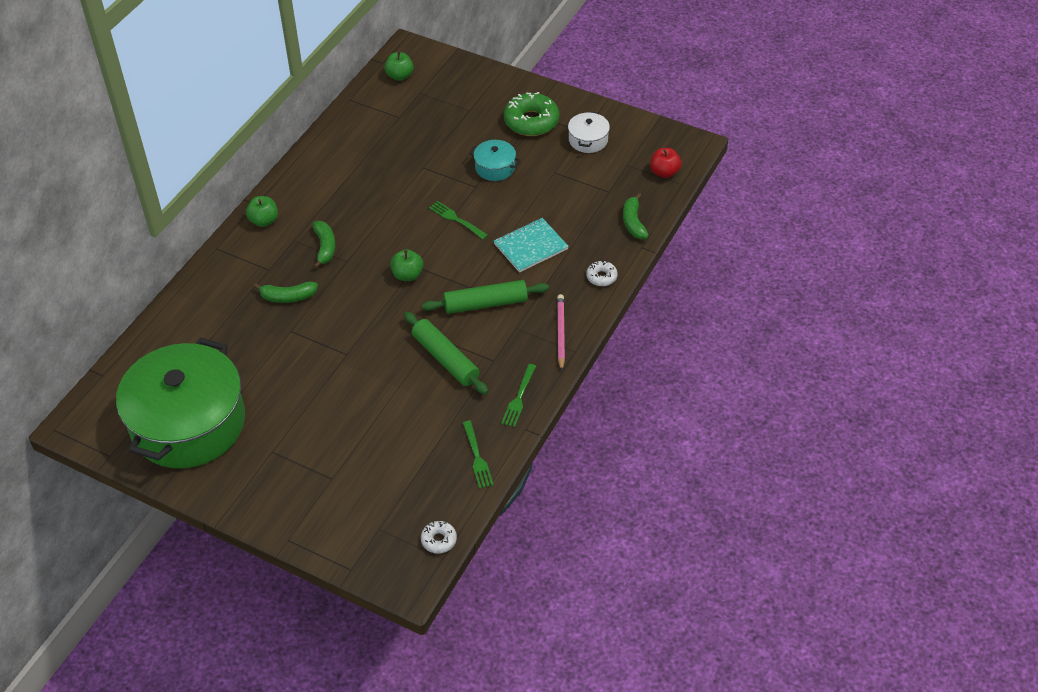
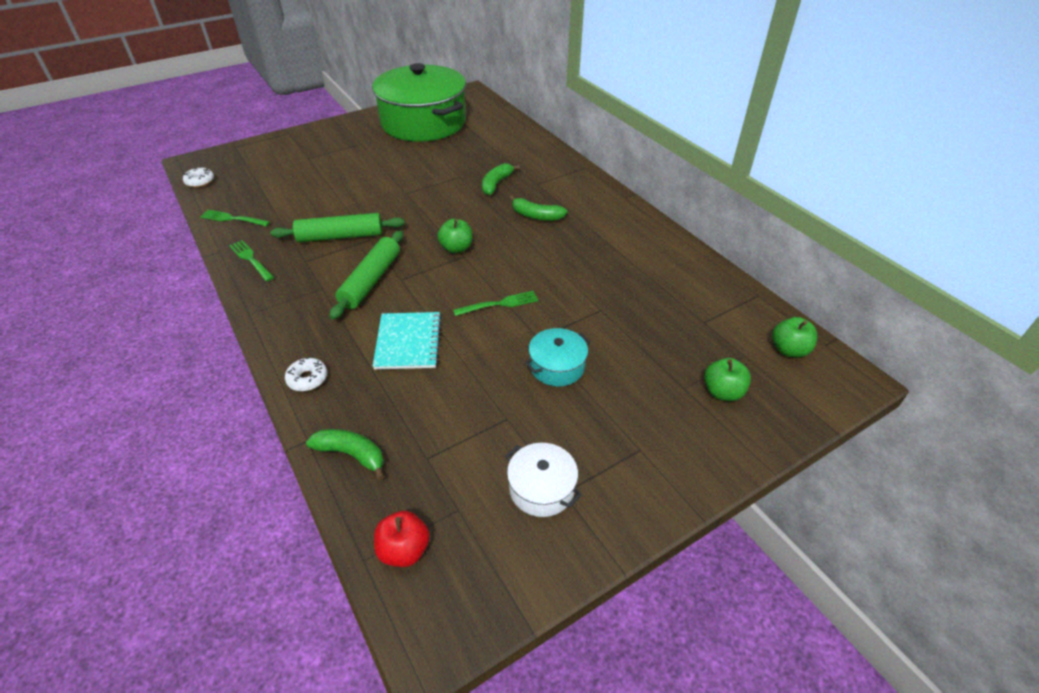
camera: 120 degrees right, 5 degrees down
(264, 221) = (598, 195): green apple -> green apple (722, 392)
(531, 121) = (623, 441): green donut -> none
(560, 333) = (279, 314): pink pencil -> none

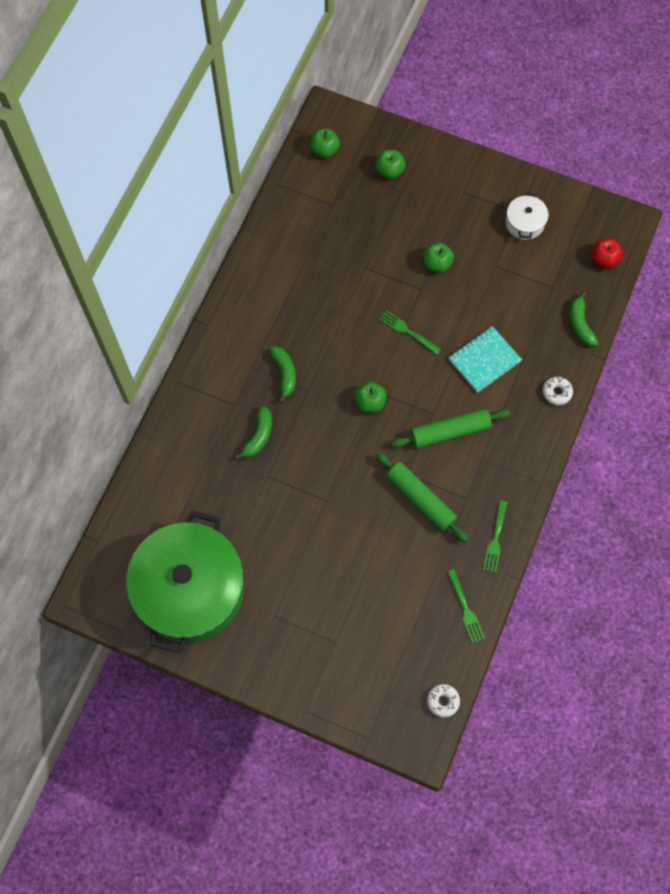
camera: 125 degrees left, 25 degrees up
(496, 184) = (258, 436): green banana -> green banana turned 60 degrees counterclockwise
(557, 366) = (437, 264): turquoise pot -> green apple

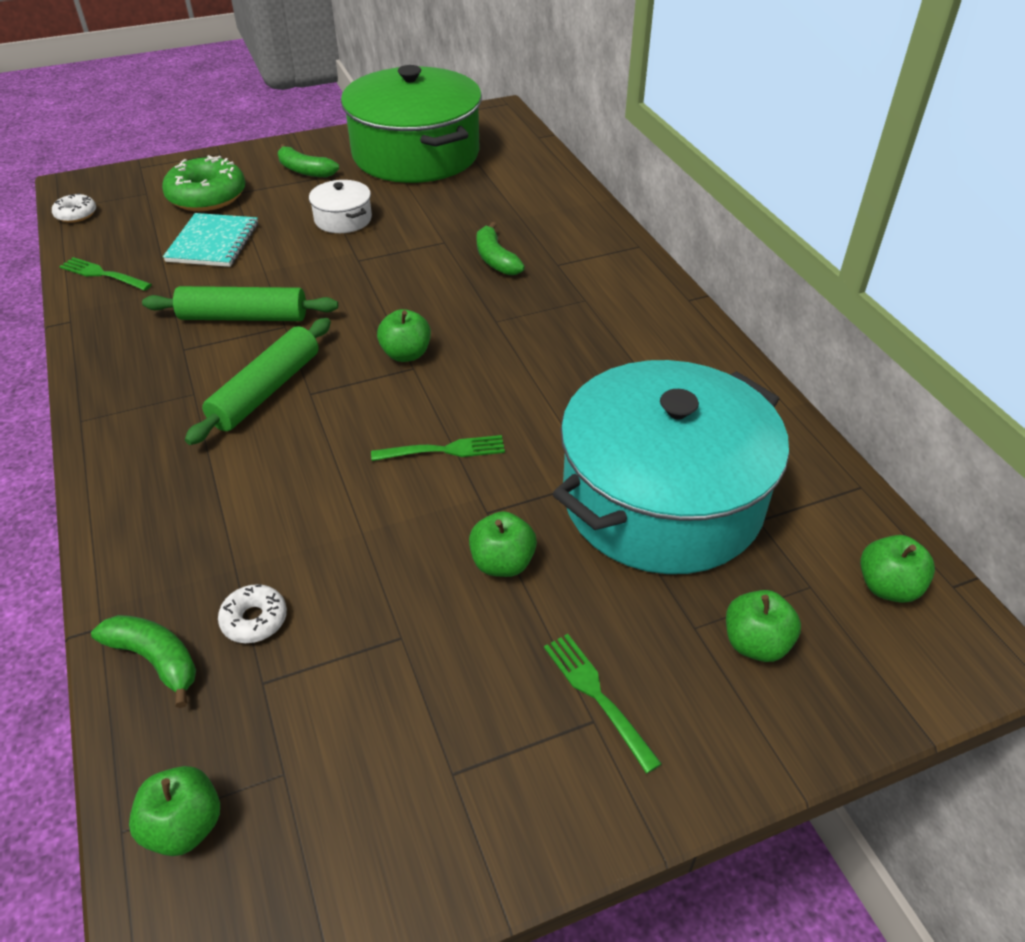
camera: 135 degrees right, 25 degrees down
(284, 374) = (541, 315): green banana -> green banana (305, 170)
(353, 240) = (662, 499): none -> turquoise pot
(353, 653) = (207, 196): none -> green donut
(484, 360) = (291, 493): turquoise notebook -> turquoise notebook (213, 242)
(495, 539) = (108, 338): green fork -> green fork (597, 696)
(524, 223) = (420, 761): white pot -> white pot (343, 219)
(557, 392) = (130, 531): white donut -> white donut (254, 620)
(604, 259) = (184, 826): red apple -> green apple

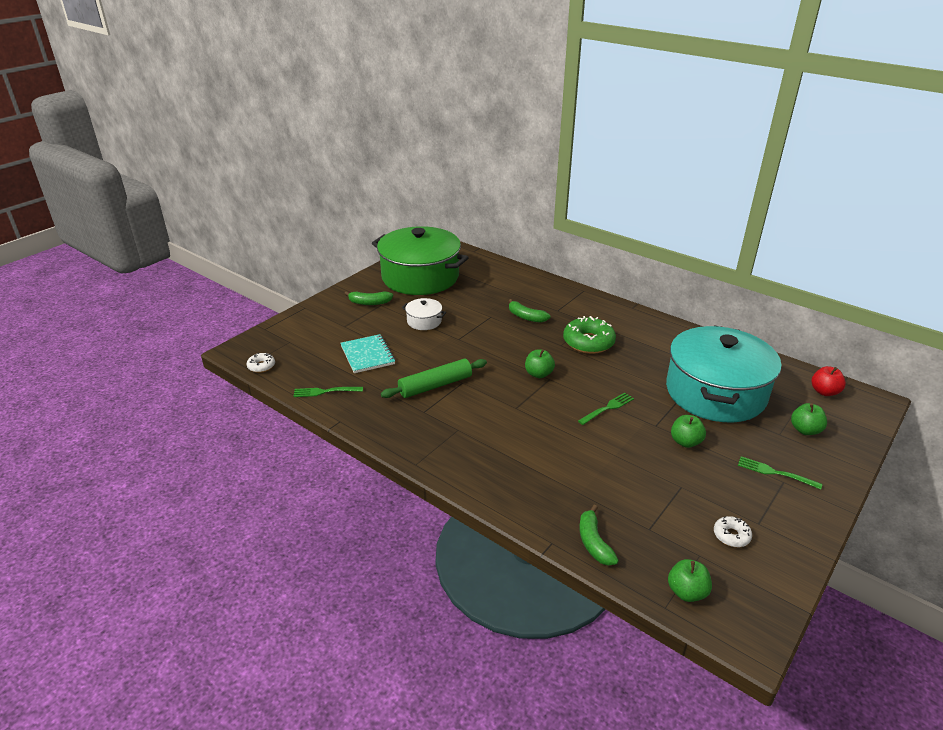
camera: 30 degrees left, 10 degrees down
(155, 659) = (594, 542): green banana -> green banana turned 105 degrees counterclockwise
(207, 196) = (330, 332): green donut -> green donut (588, 342)
(254, 620) = (615, 508): white donut -> white donut (731, 535)
(266, 391) = (493, 414): green rolling pin -> none
(887, 587) = (824, 392): green apple -> red apple

